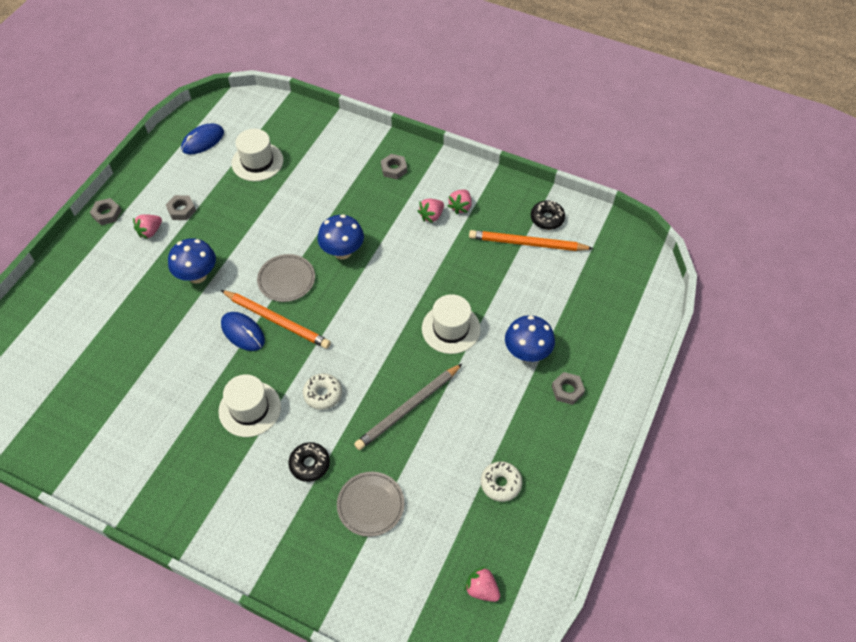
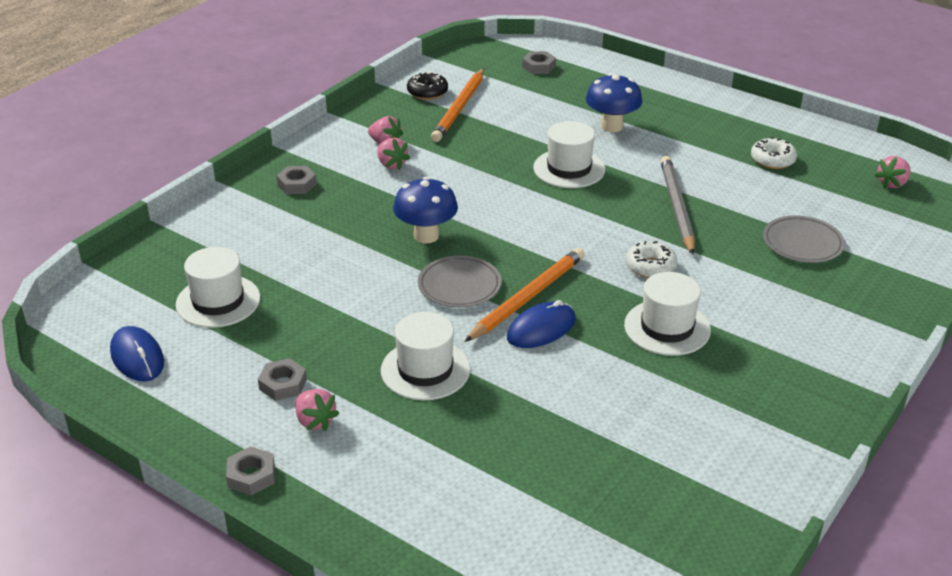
camera: 80 degrees left, 20 degrees down
(197, 276) = (425, 370): blue mushroom -> white hat
(310, 464) = (750, 283): black donut -> none
(408, 408) = (676, 207): grey pencil -> grey pencil turned 150 degrees counterclockwise
(567, 390) = (662, 110): grey nut -> grey nut (538, 67)

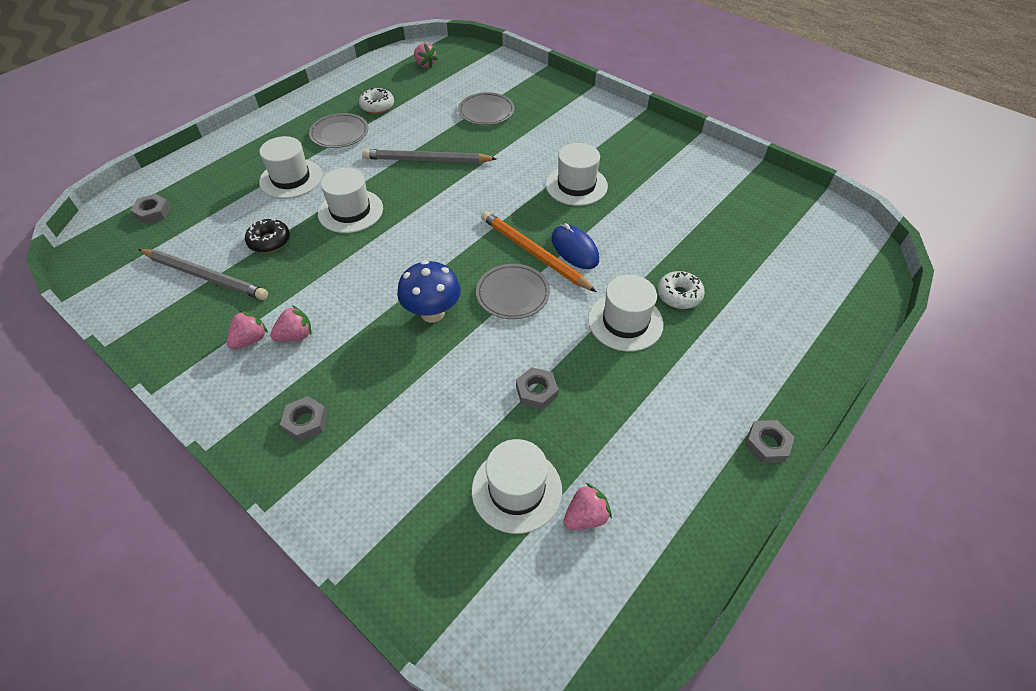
camera: 85 degrees left, 15 degrees up
(137, 357) = (609, 565): blue mouse -> none
(283, 384) = (647, 424): grey nut -> grey nut (536, 391)
(315, 421) = (694, 398): pink strawberry -> pink strawberry (586, 516)
(427, 92) = (156, 300): black donut -> black donut (269, 241)
(460, 108) = (205, 276): orange pencil -> grey pencil
(611, 126) = (291, 178): blue mushroom -> white hat
(650, 267) = (502, 183): white donut -> white donut (679, 295)
(704, 143) = (339, 133): none -> grey plate

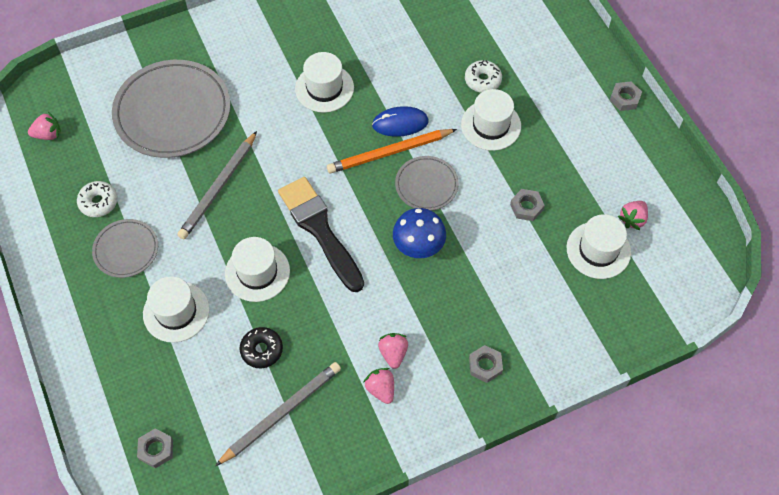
camera: 65 degrees left, 10 degrees up
(416, 235) = (320, 230): none -> black brush
(486, 112) = (173, 112): grey plate -> grey plate, size x1.92
(586, 516) = (632, 219): pink strawberry -> pink strawberry turned 135 degrees counterclockwise

